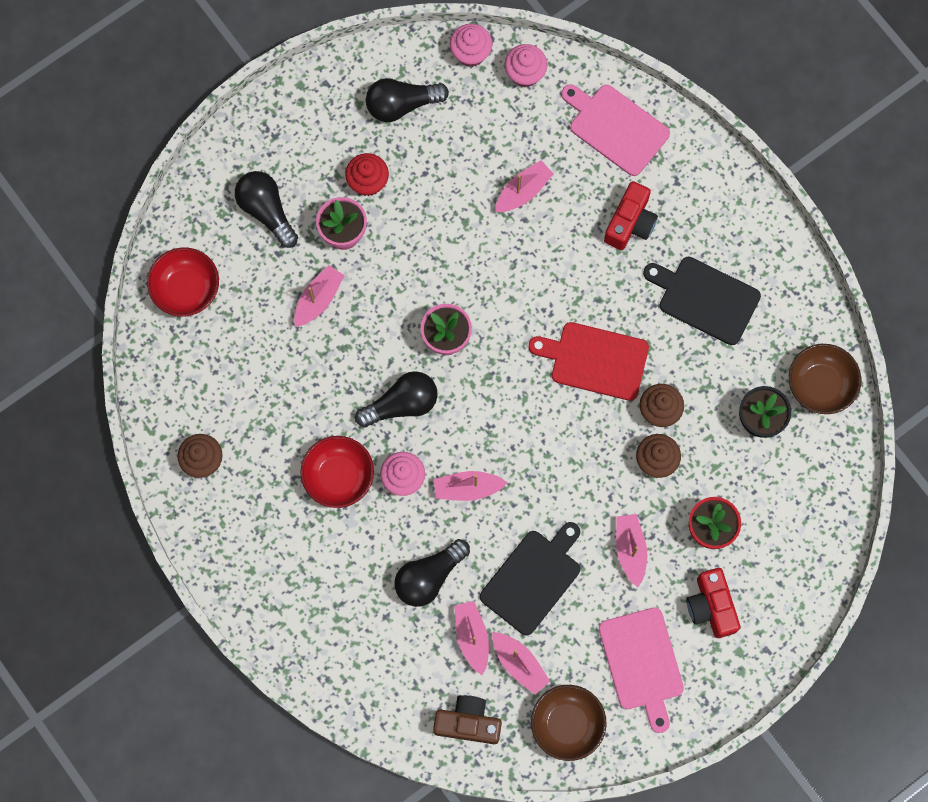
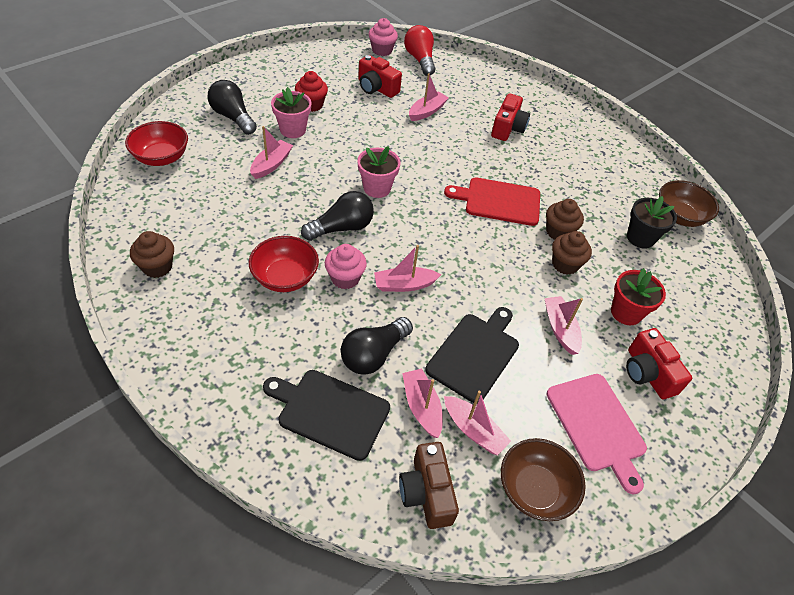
camera: 10 degrees left, 25 degrees down
(401, 105) = (335, 70): black light bulb -> none
(457, 143) = (376, 88): none -> red camera
(468, 722) = (426, 493): brown camera -> brown camera turned 105 degrees counterclockwise
(525, 74) = (420, 60): pink cupcake -> red light bulb
(616, 127) = (486, 84): pink cutting board -> none
(705, 298) = (574, 167): black cutting board -> black cutting board (330, 412)

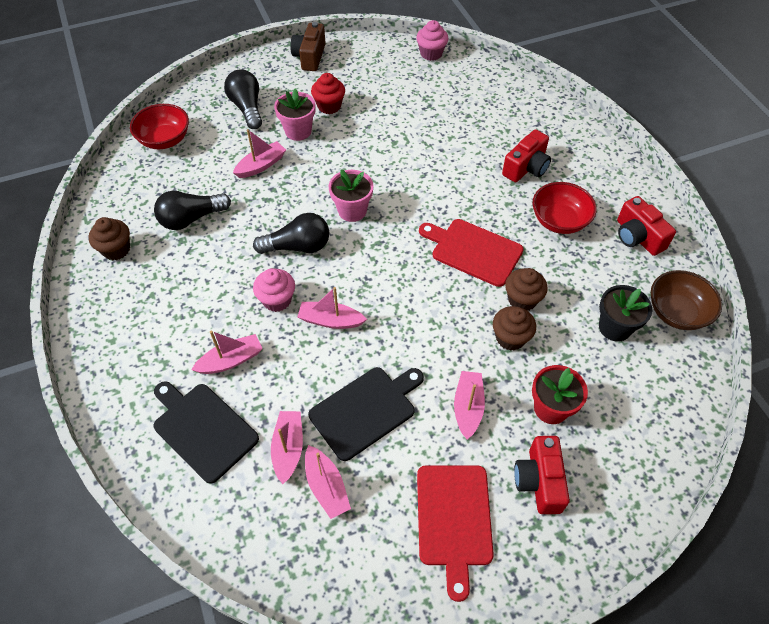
camera: 25 degrees right, 5 degrees up
(285, 277) = (222, 286): red bowl -> red bowl (559, 221)
(373, 354) = (268, 384): black light bulb -> black light bulb (191, 219)
(376, 88) = (404, 97): red camera -> red camera (637, 237)
(420, 60) = (467, 70): red light bulb -> none
(426, 493) = (253, 532): brown camera -> brown camera (310, 57)
(427, 111) = (445, 133): pink boat -> pink boat (230, 360)
(534, 490) = (356, 563): brown bowl -> none
(597, 425) = (453, 519): pink cutting board -> red cutting board

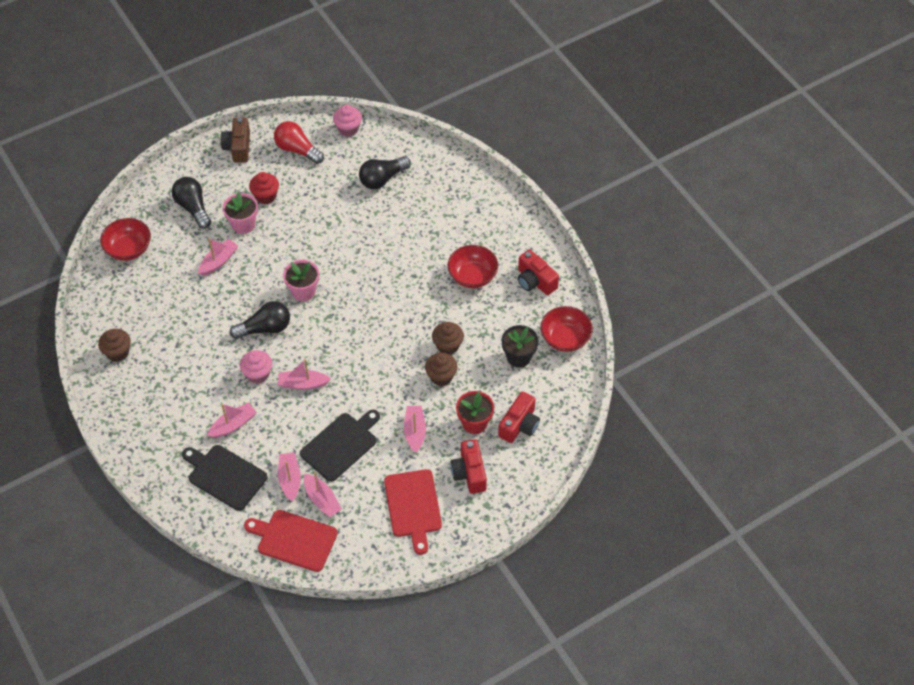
camera: 10 degrees left, 0 degrees up
(191, 219) = (172, 317): black light bulb -> black light bulb (382, 179)
(372, 66) = (297, 150): none -> red light bulb
(473, 251) = (406, 311): red cutting board -> red cutting board (294, 539)
(526, 168) = (442, 232): red camera -> red camera (519, 425)
(677, 312) = (565, 338): brown bowl -> red bowl

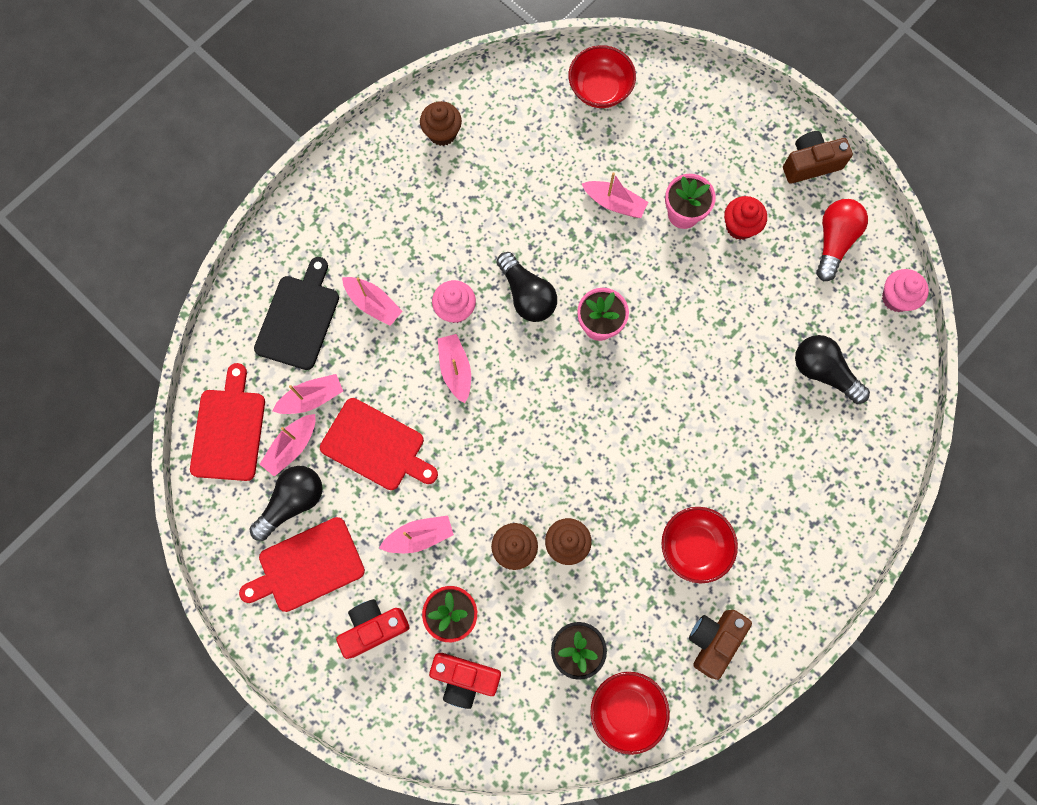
camera: 75 degrees right, 20 degrees up
(193, 208) = (690, 143): black light bulb -> black light bulb (293, 502)
(341, 445) = (376, 446): black cutting board -> red cutting board
(535, 281) = (714, 640): red camera -> brown camera

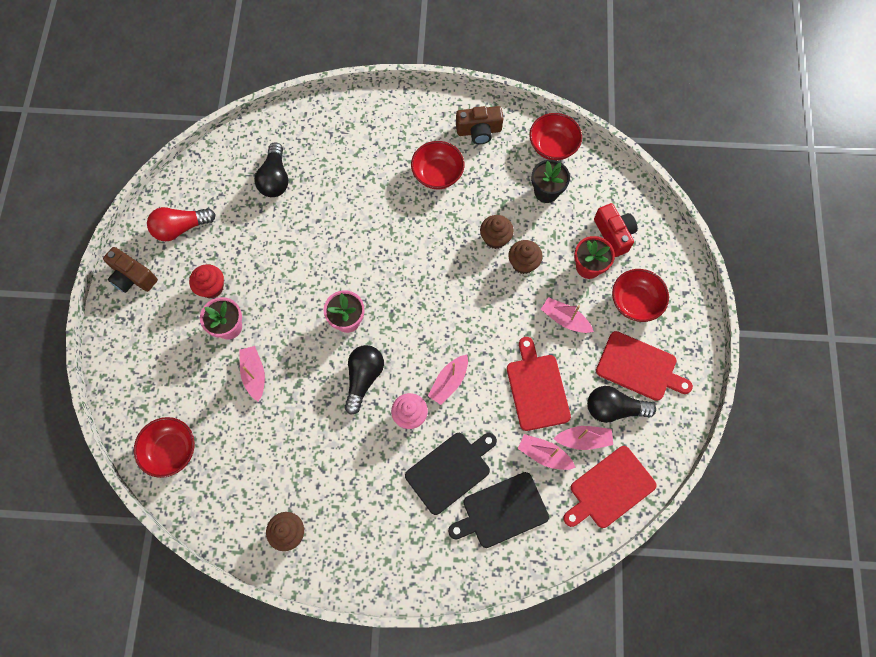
camera: 130 degrees left, 5 degrees down
(373, 304) = (450, 470): pink boat -> black cutting board
(373, 627) = (635, 302): red camera -> red bowl
(896, 298) = (194, 171): pink cupcake -> none

